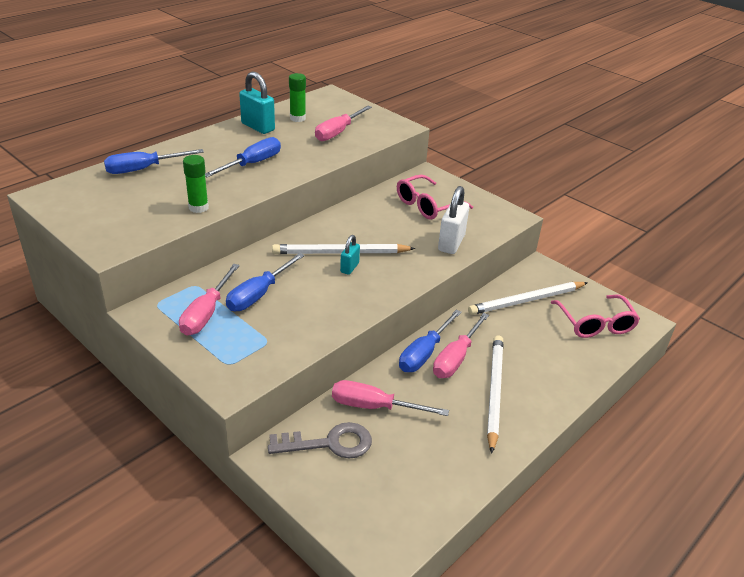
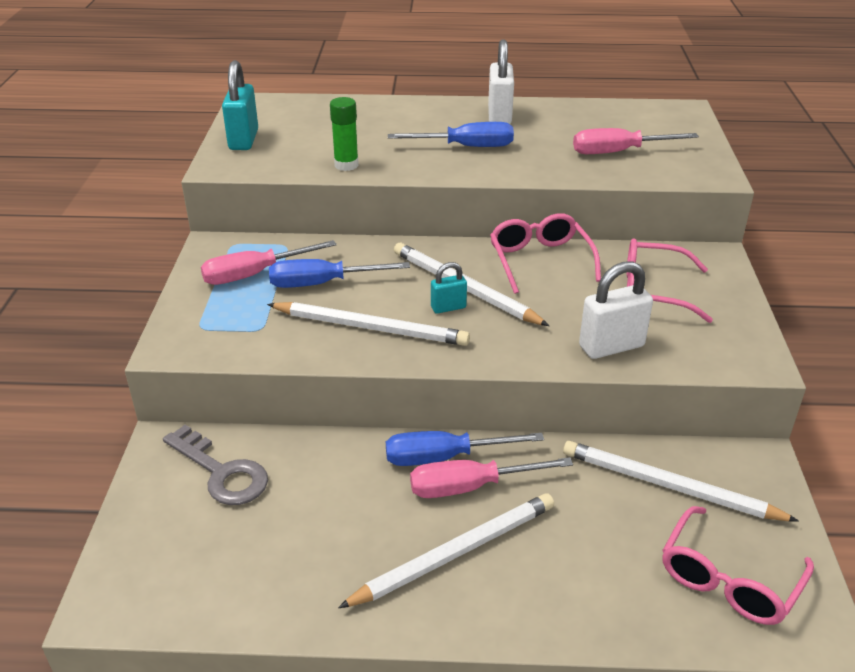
camera: 50 degrees right, 0 degrees up
(143, 169) = (360, 112): blue screwdriver -> none
(238, 136) = (499, 116): none -> white padlock
(258, 127) = (536, 114): turquoise padlock -> turquoise padlock (243, 140)
(297, 118) = (596, 121): green glue stick -> none
(328, 302) = (371, 328): none -> white pencil
(353, 217) = (540, 260): none -> pink glasses
(374, 407) = (311, 471): pink screwdriver -> none

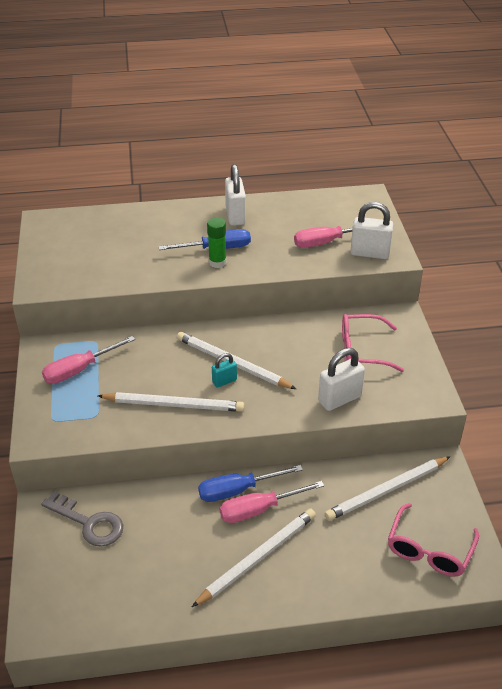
camera: 10 degrees left, 5 degrees up
(243, 140) = (48, 259): turquoise padlock -> none
(322, 283) = (131, 372): blue screwdriver -> none
(346, 165) = (132, 276): green glue stick -> green glue stick (217, 262)
(540, 260) = (281, 333): pink glasses -> none
(669, 486) = (386, 490): white pencil -> white pencil turned 45 degrees counterclockwise
(678, 168) = (369, 253): none -> white padlock

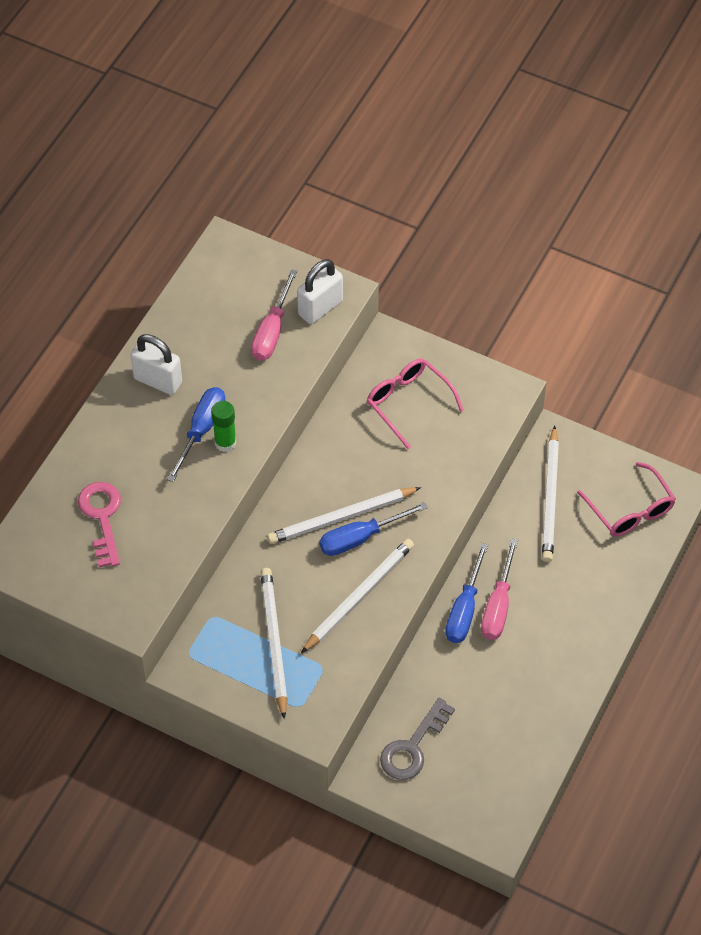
camera: 55 degrees left, 15 degrees up
(79, 370) = (245, 651): pink screwdriver -> none
(89, 523) = (412, 747): grey key -> grey key turned 150 degrees clockwise
(109, 240) = (102, 517): none -> pink key
(224, 381) = (360, 538): turquoise padlock -> blue screwdriver
(258, 557) = (547, 637): white pencil -> white pencil (274, 641)
(339, 399) = (455, 462): white padlock -> none
(362, 350) = (408, 403): pink glasses -> pink glasses turned 105 degrees clockwise

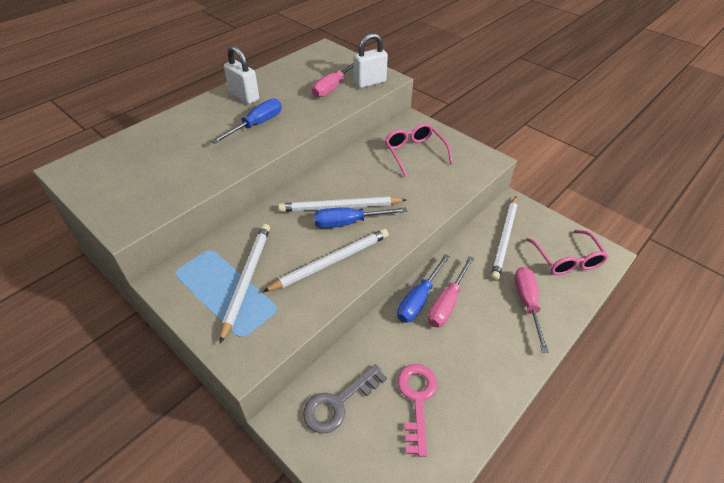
camera: 15 degrees right, 10 degrees down
(102, 517) = (154, 157): pink key -> pink key (417, 400)
(225, 442) = (269, 134): green glue stick -> none
(589, 583) = (527, 303): none -> pink screwdriver

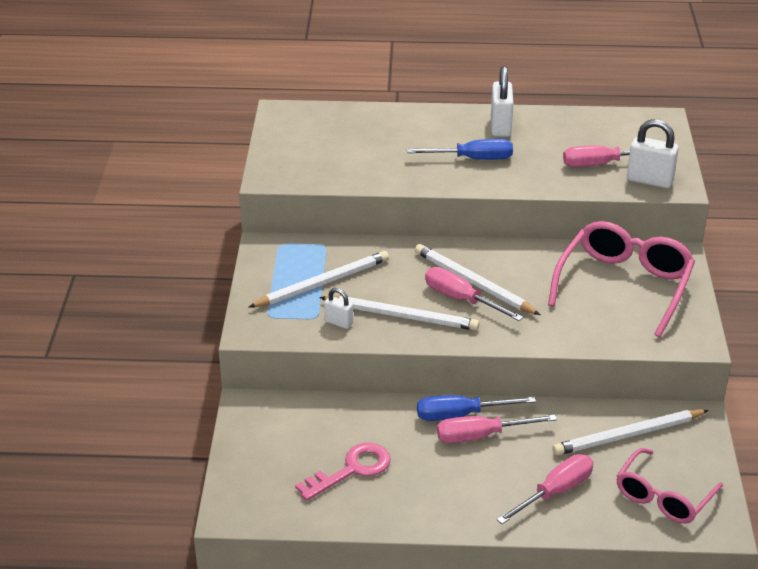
camera: 50 degrees right, 10 degrees down
(298, 300) = (339, 322): none -> white padlock
(338, 403) = (294, 426): grey key -> none
(349, 223) = (461, 299): blue screwdriver -> pink screwdriver
(414, 153) = (624, 285): pink glasses -> pink glasses, size x1.54

